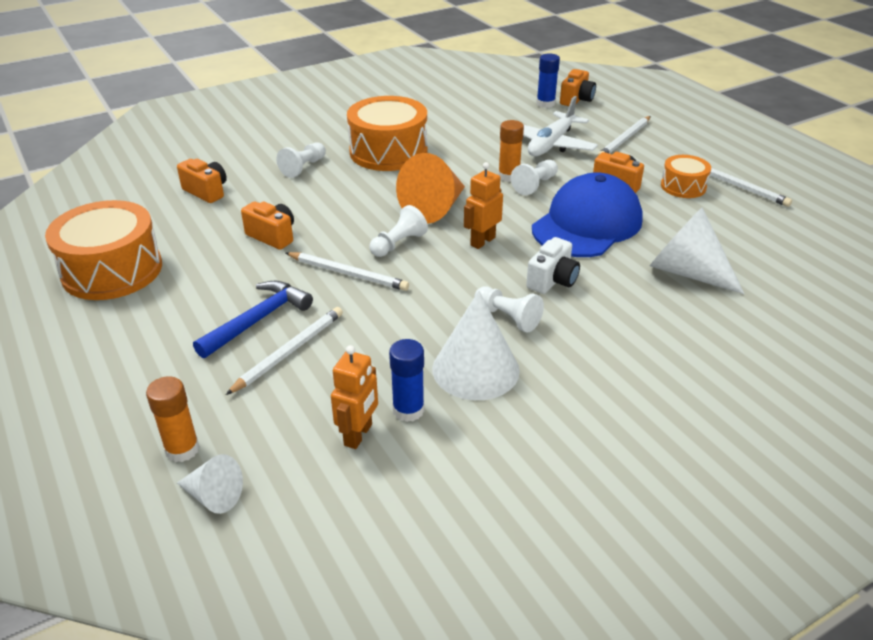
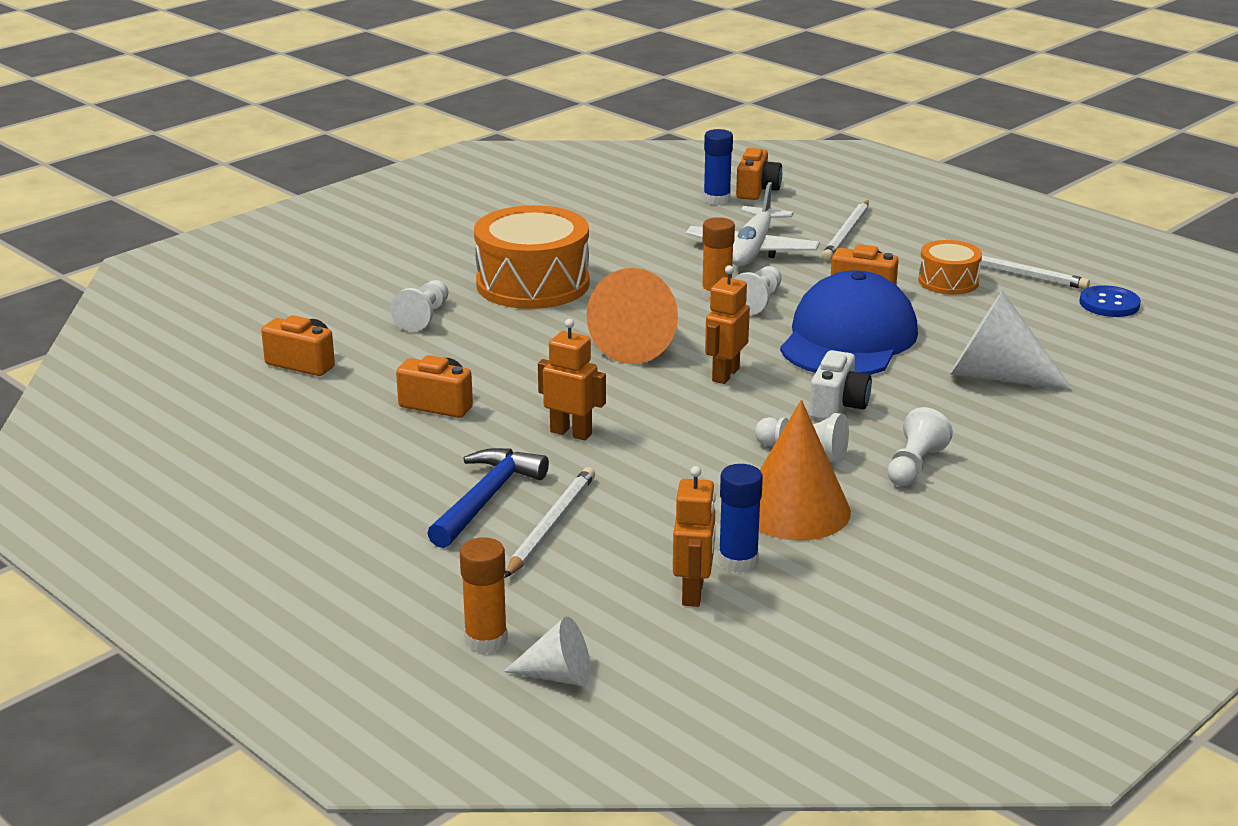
camera: 15 degrees left, 10 degrees down
(112, 270) = (240, 472): orange drum -> none
(348, 273) = (571, 433): white pencil -> orange robot
(398, 244) = (616, 391): white pawn -> white pawn (914, 466)
(475, 369) = (795, 510): white cone -> orange cone
(802, 221) = (1109, 304): none -> blue button

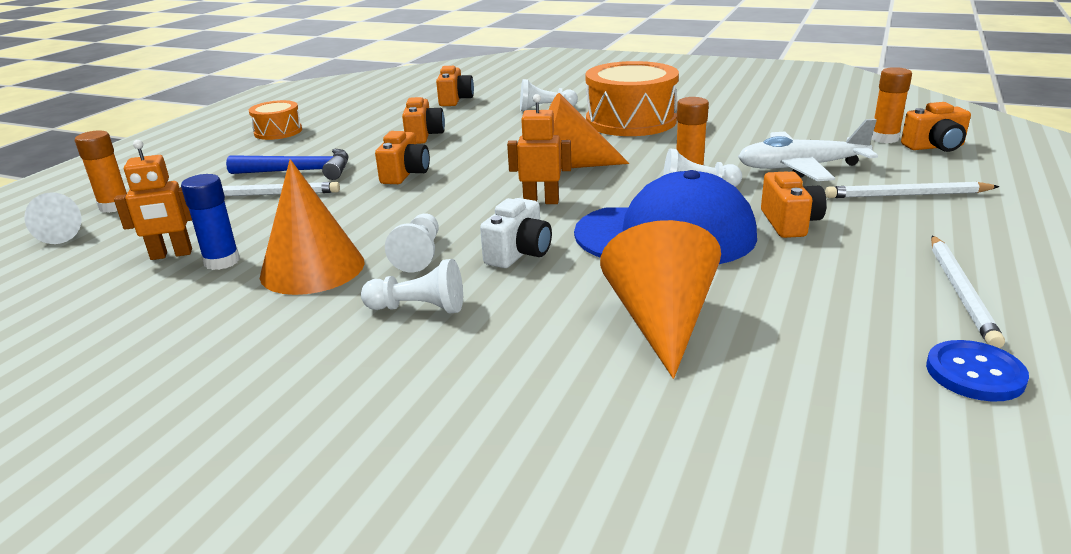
camera: 70 degrees right, 0 degrees up
(571, 433) = (405, 174): orange robot -> orange camera
(716, 199) = (884, 138): blue glue stick -> orange glue stick
(838, 406) = (519, 253): white camera -> white camera turned 60 degrees counterclockwise
(948, 281) = (873, 259): orange drum -> orange drum (278, 131)
(996, 376) = (661, 322): white cone -> orange cone

